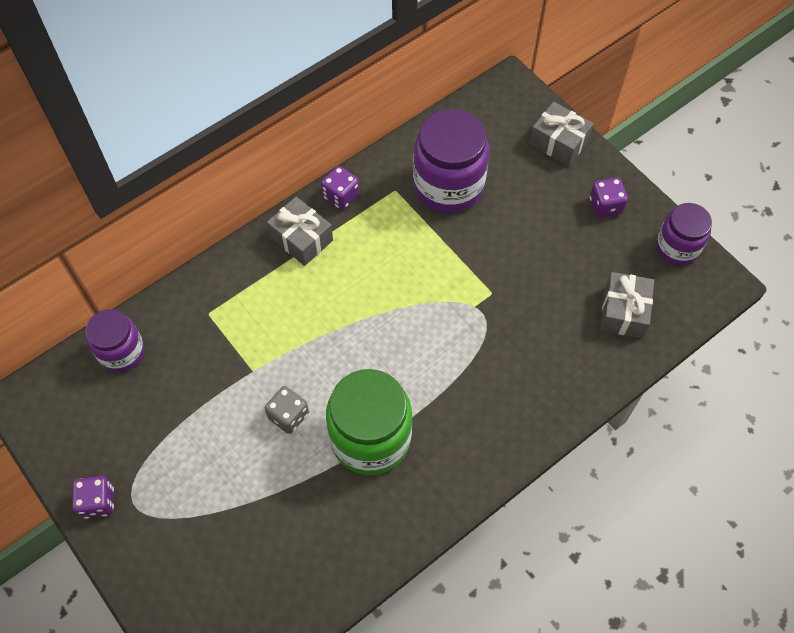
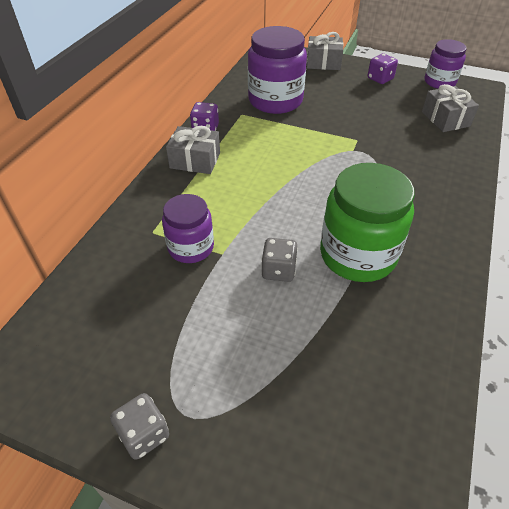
camera: 30 degrees left, 15 degrees down
(98, 502) = (144, 434): purple dice -> grey dice
(121, 352) = (87, 292): purple jar -> purple jar (191, 247)

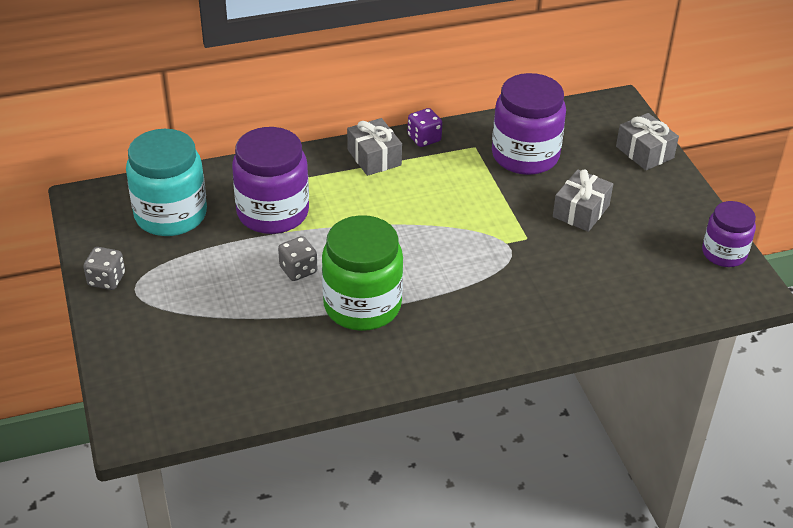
camera: 50 degrees right, 5 degrees down
(111, 319) = (171, 215): none -> turquoise jar
(191, 247) = (273, 213): purple jar -> purple jar, size x1.64
(380, 79) = (667, 206): purple dice -> none
(445, 119) = (647, 284): grey gift -> grey gift (581, 211)

